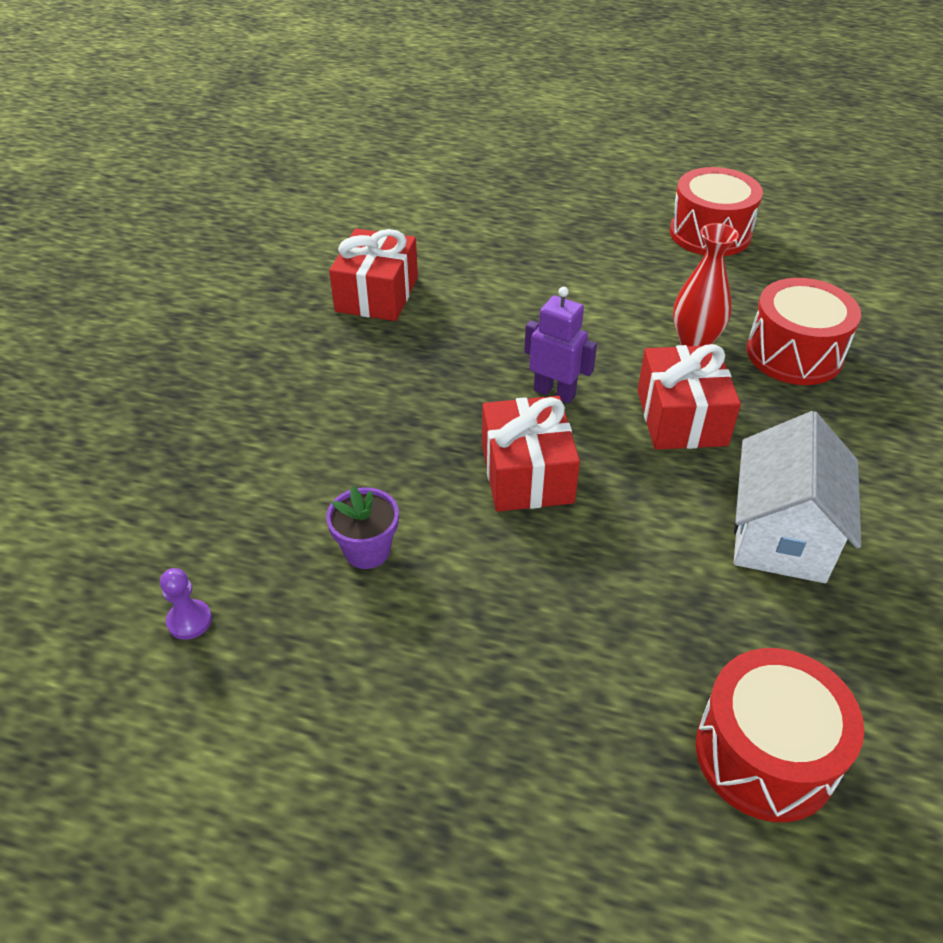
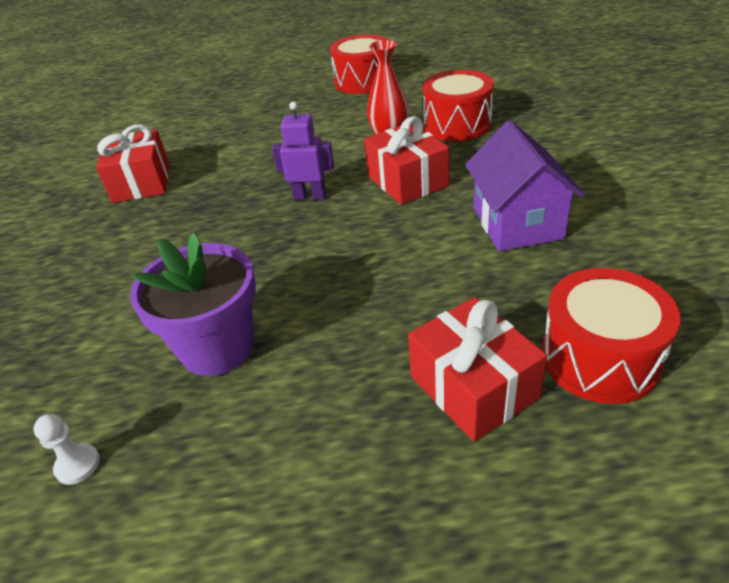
camera: 20 degrees left, 5 degrees down
(189, 621) = (77, 465): purple pawn -> white pawn
(367, 550) = (217, 347): purple flower pot -> purple flower pot, size x1.80
(526, 473) = (318, 251): red gift -> red gift (473, 387)
(780, 535) = (517, 223): white house -> purple house

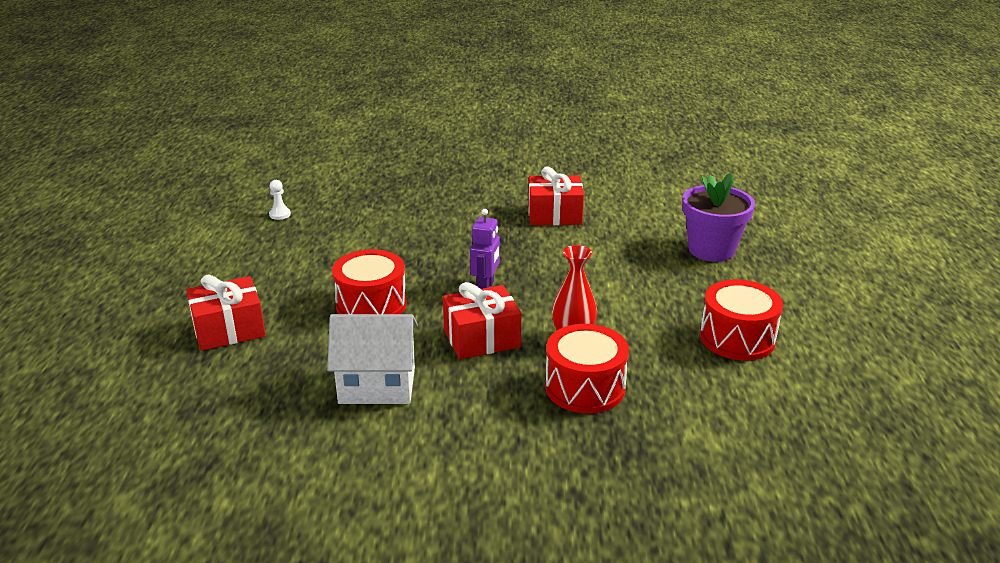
camera: 95 degrees right, 10 degrees down
(217, 347) = (332, 248): purple flower pot -> purple flower pot (711, 250)
(517, 223) = (377, 384): purple house -> white house
(599, 358) = (209, 382): red drum -> red drum (371, 305)

